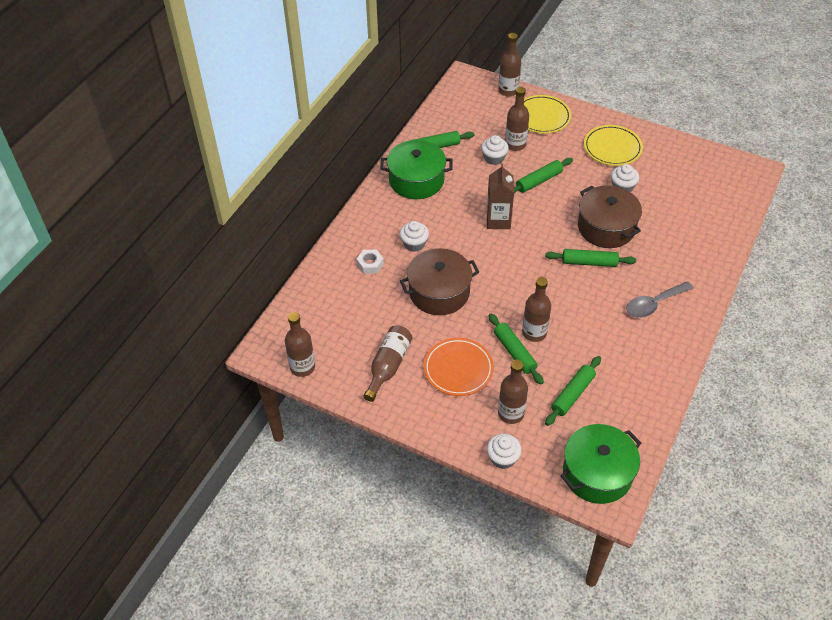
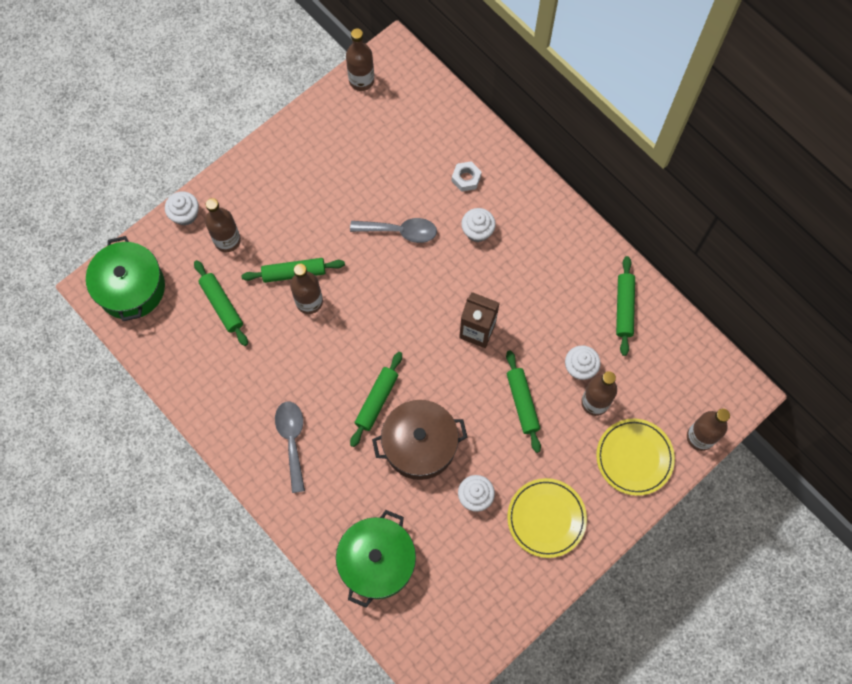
camera: 110 degrees right, 20 degrees up
(388, 366) = (329, 153): brown bottle -> none
(416, 180) = (574, 267): green pot -> green pot (377, 561)
(439, 292) = (400, 231): brown pot -> grey spoon
(458, 369) = (298, 214): orange plate -> none

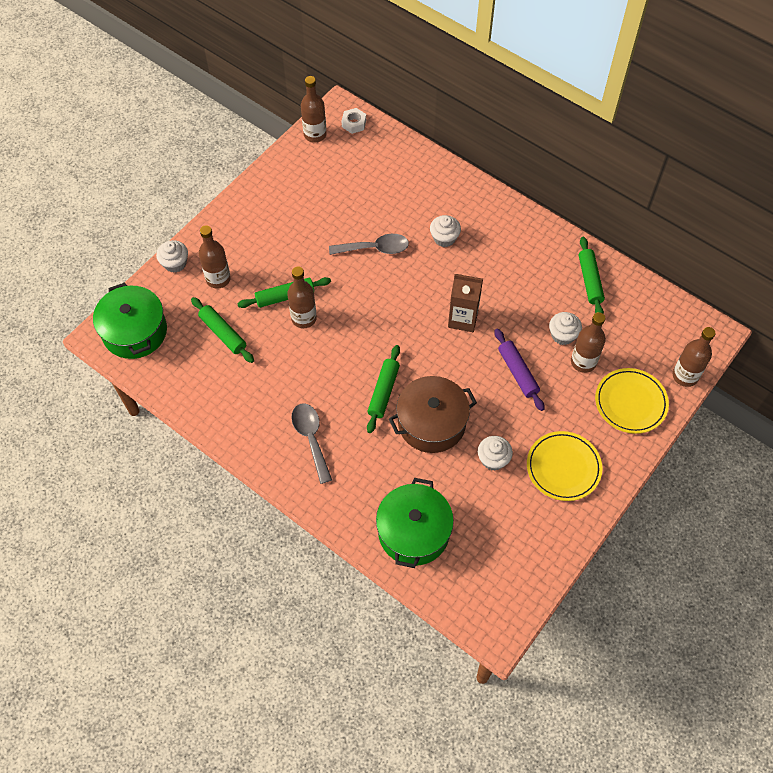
camera: 10 degrees left, 10 degrees down
(466, 178) = (424, 198): white nut -> white nut (354, 123)
(522, 403) = (518, 372): green rolling pin -> purple rolling pin

